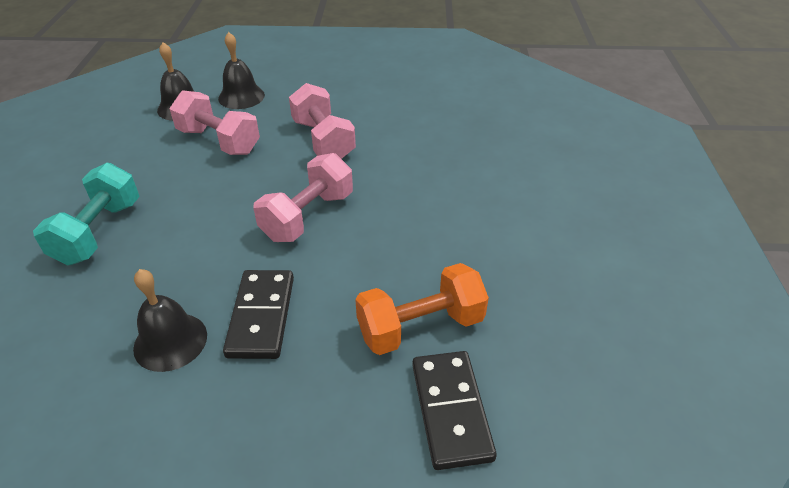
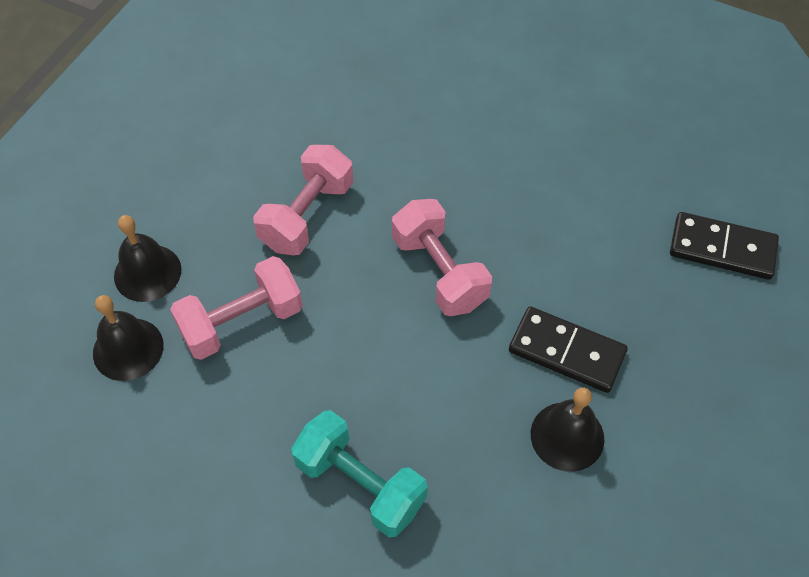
camera: 65 degrees left, 15 degrees up
(323, 140) = (307, 215): pink dumbbell -> pink dumbbell turned 60 degrees counterclockwise
(420, 327) = (631, 235): orange dumbbell -> none

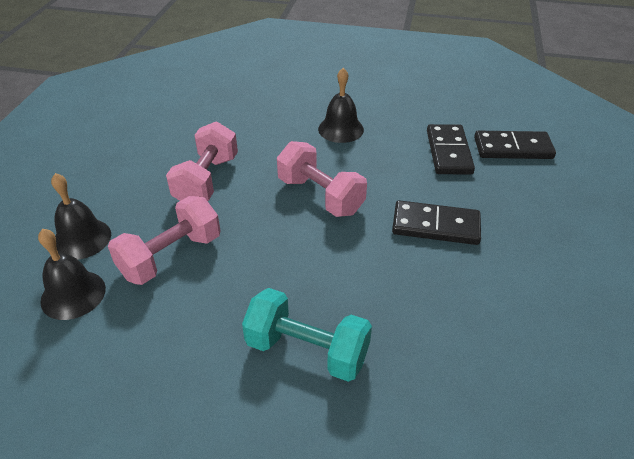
camera: 15 degrees left, 15 degrees down
(567, 436) = (461, 279): black bell -> black bell (341, 129)
(631, 236) = (449, 152): none -> black domino

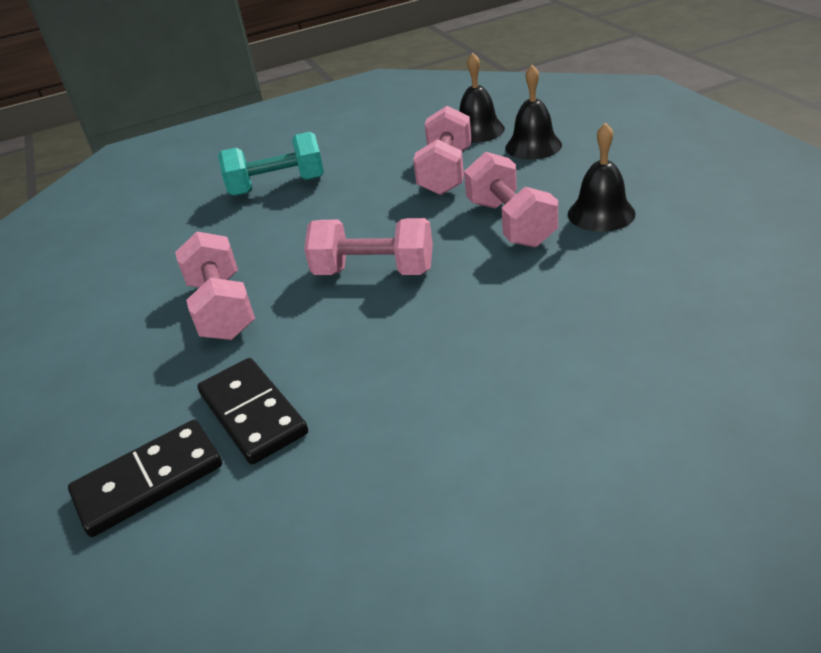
camera: 150 degrees right, 5 degrees down
(341, 129) = (442, 361): black bell -> black bell (601, 213)
(435, 226) = (222, 308): black domino -> pink dumbbell

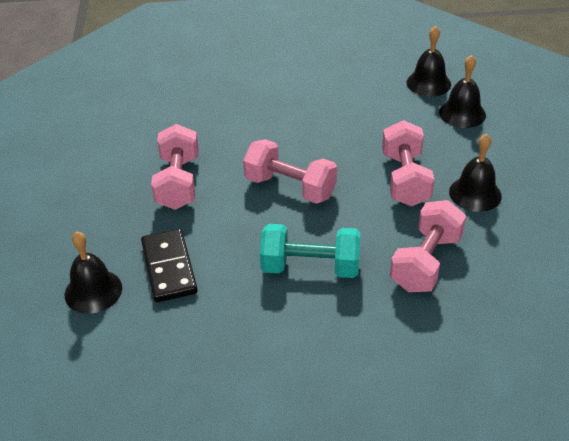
camera: 15 degrees right, 5 degrees up
(149, 481) = (93, 291): black domino -> black bell
(277, 186) = (255, 88): turquoise dumbbell -> turquoise dumbbell (310, 267)
(446, 172) = (383, 116): pink dumbbell -> pink dumbbell (426, 262)

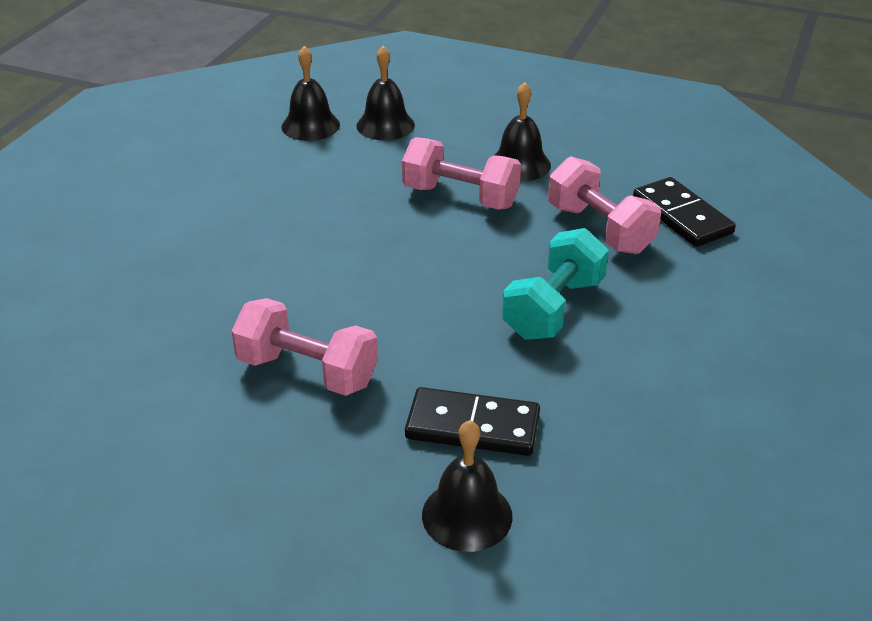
camera: 65 degrees left, 5 degrees down
(290, 187) = (403, 280): pink dumbbell -> none
(485, 305) = (682, 216): none -> black domino

